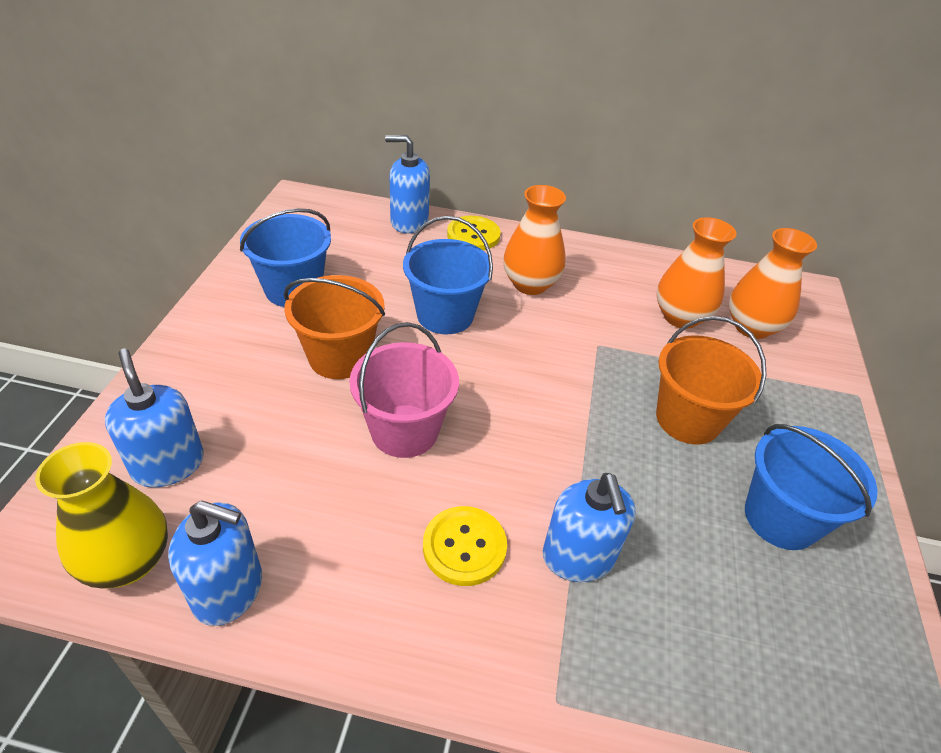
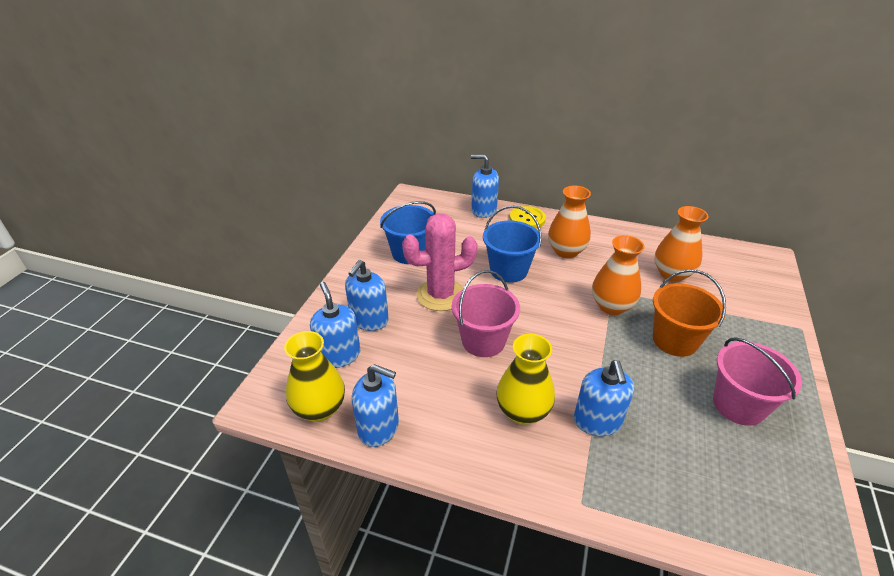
camera: 10 degrees right, 5 degrees down
(222, 402) = (369, 320): none -> blue soap dispenser
(340, 357) = (441, 295): orange bucket -> pink cactus
(464, 547) = (523, 411): yellow button -> yellow vase
(751, 327) = (724, 281): orange vase -> orange vase (611, 306)
(781, 518) = (738, 405): blue bucket -> pink bucket

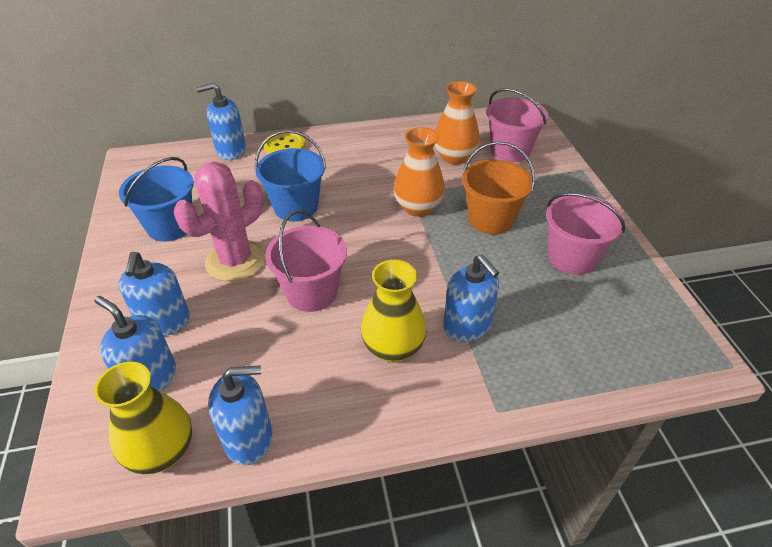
camera: 30 degrees left, 5 degrees up
(566, 251) = (344, 167): orange vase -> none
(732, 286) = (510, 151): none -> pink bucket

